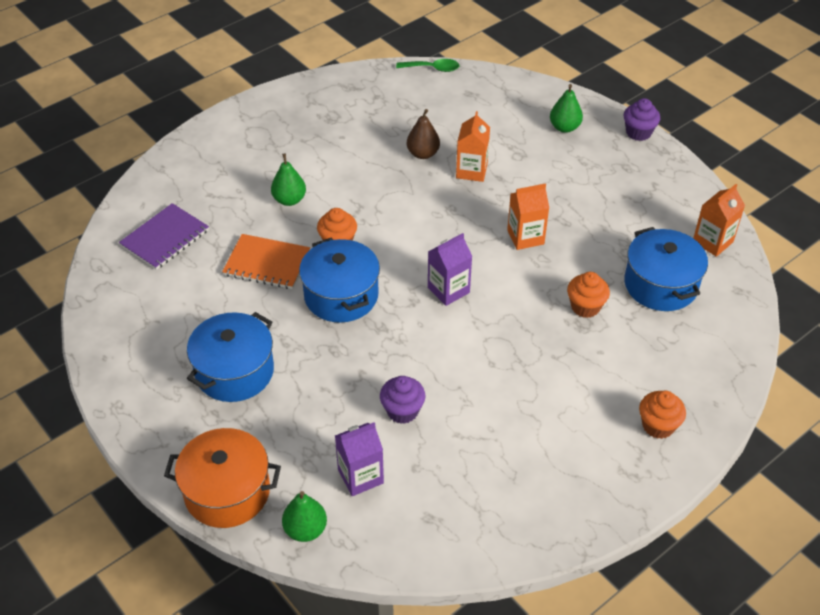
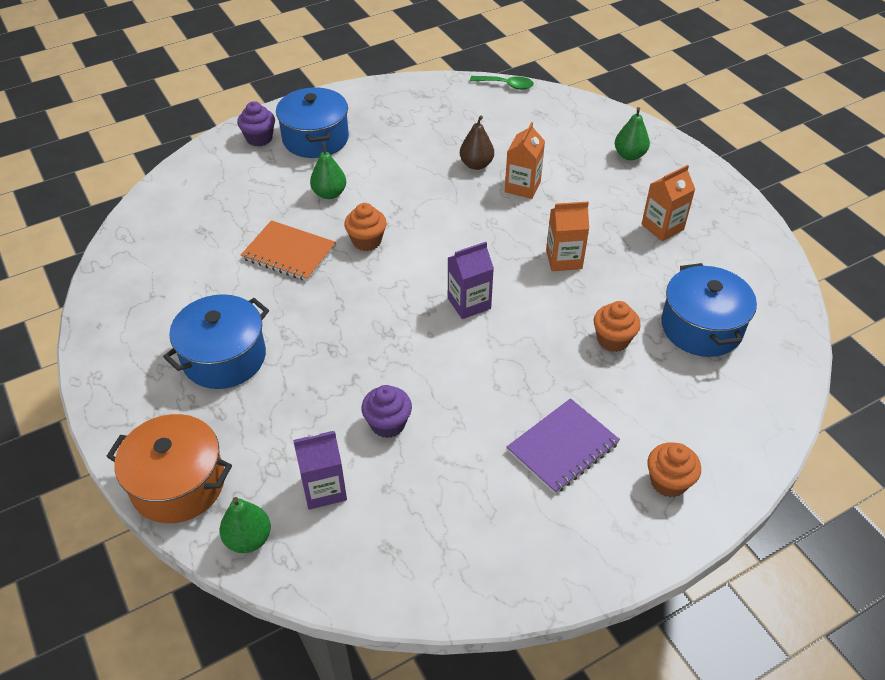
camera: 10 degrees right, 0 degrees up
(165, 238) = (196, 216): purple notebook -> purple notebook (562, 447)
(341, 295) = (355, 294): blue pot -> blue pot (315, 138)
(638, 132) = (707, 169): purple cupcake -> purple cupcake (259, 138)
(712, 242) = (768, 289): orange carton -> orange carton (662, 227)

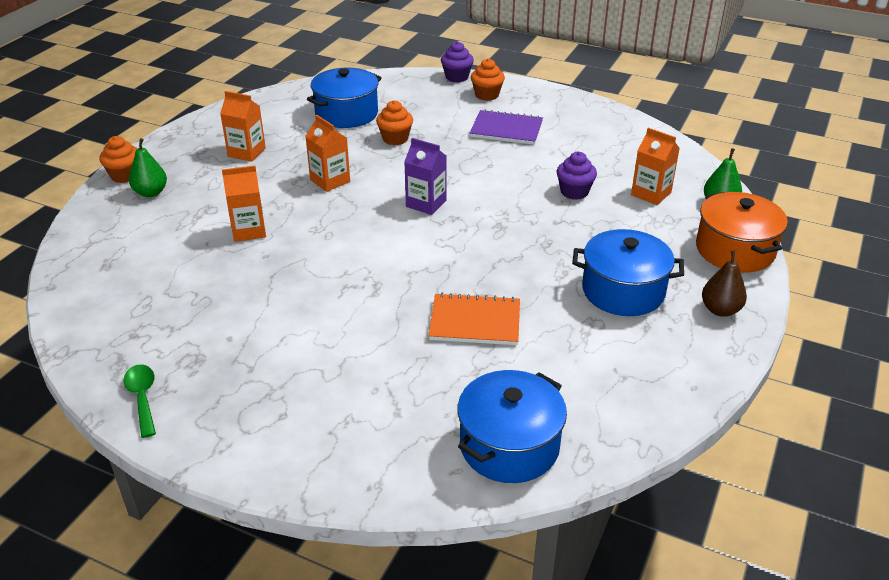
camera: 125 degrees left, 10 degrees down
(259, 138) = (316, 456): purple cupcake -> purple cupcake (457, 77)
(289, 253) = (475, 321): orange notebook -> orange notebook turned 75 degrees counterclockwise
(315, 138) = (278, 404): blue pot -> blue pot (509, 445)
(324, 489) = (651, 194): purple carton -> orange carton
(329, 194) = (366, 341): green pear -> none
(367, 241) = (410, 284): orange cupcake -> orange cupcake (124, 176)
(476, 164) = (235, 268): brown pear -> brown pear (720, 310)
(506, 85) = (58, 306): green spoon -> green spoon (142, 398)

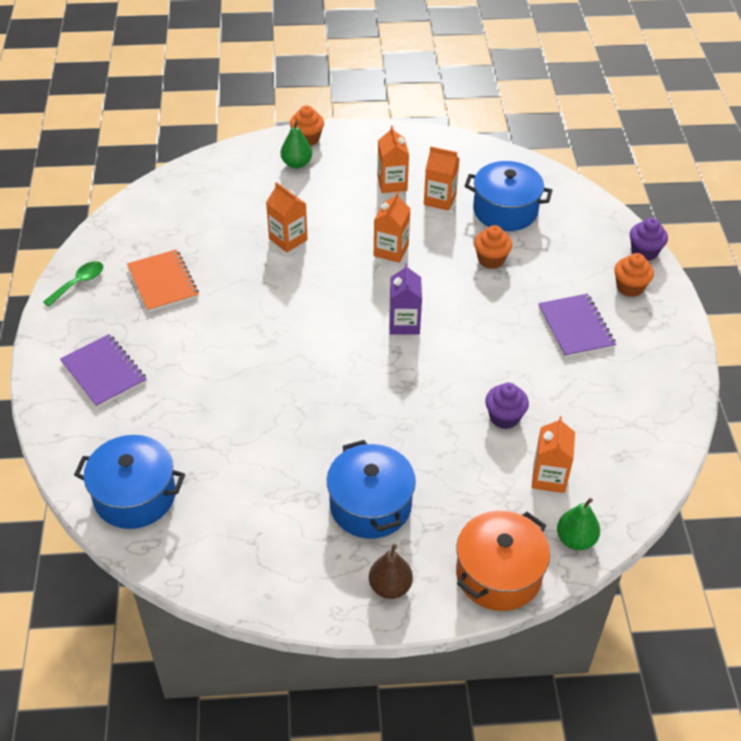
camera: 60 degrees right, 10 degrees up
(296, 137) = (440, 199): none -> orange carton
(307, 418) = (104, 372): none -> purple notebook
(475, 321) = (264, 420): orange notebook -> orange notebook (163, 282)

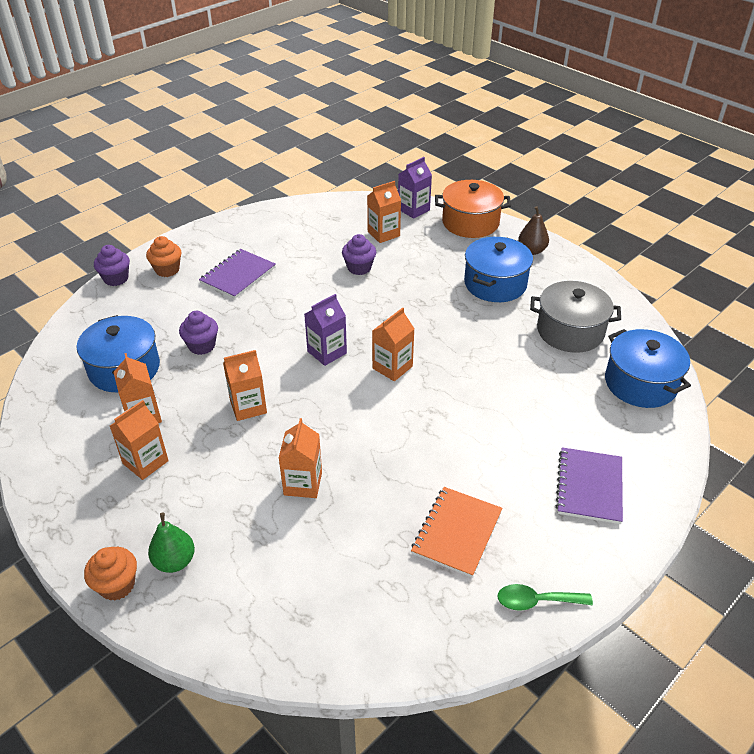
camera: 130 degrees left, 5 degrees down
(245, 504) = (570, 331): none -> grey pot
(342, 350) = (392, 367): none -> orange carton
(491, 259) = (202, 346): orange cupcake -> purple cupcake
(575, 539) = (413, 210): green pear -> purple carton

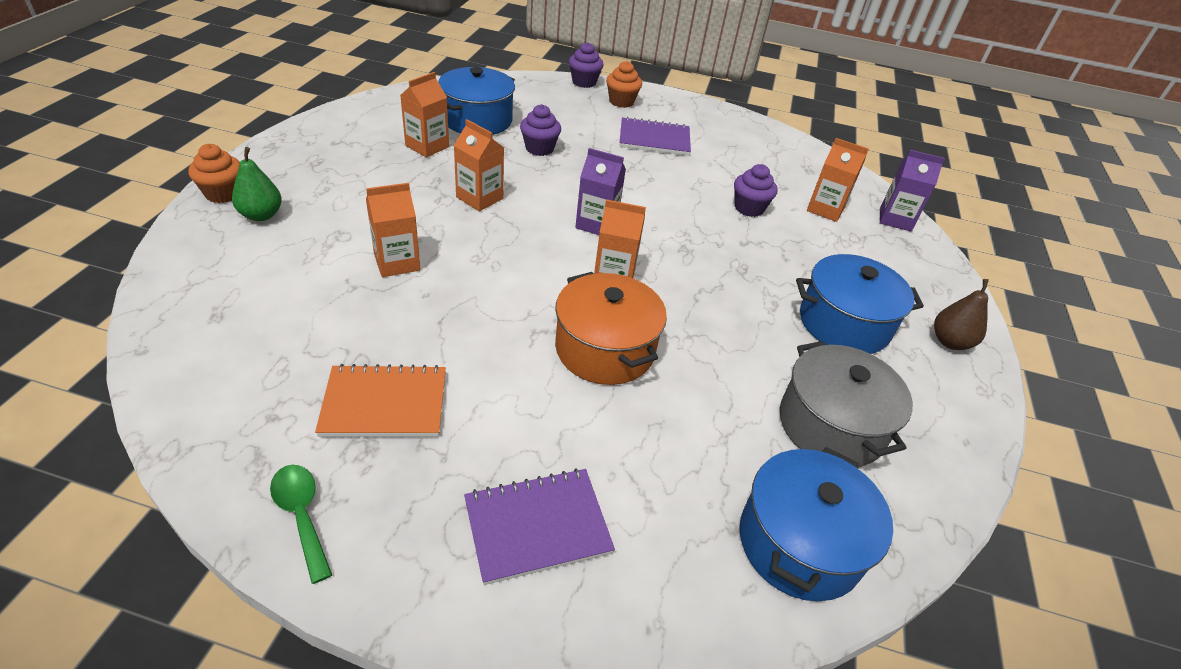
camera: 55 degrees right, 0 degrees up
(145, 462) = (372, 164): orange carton -> none
(470, 222) = (932, 271): orange pot -> orange pot (605, 349)

